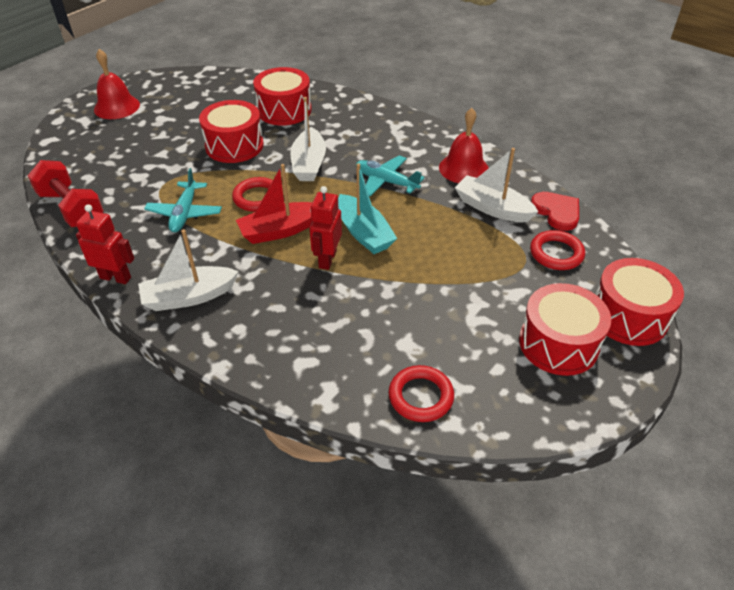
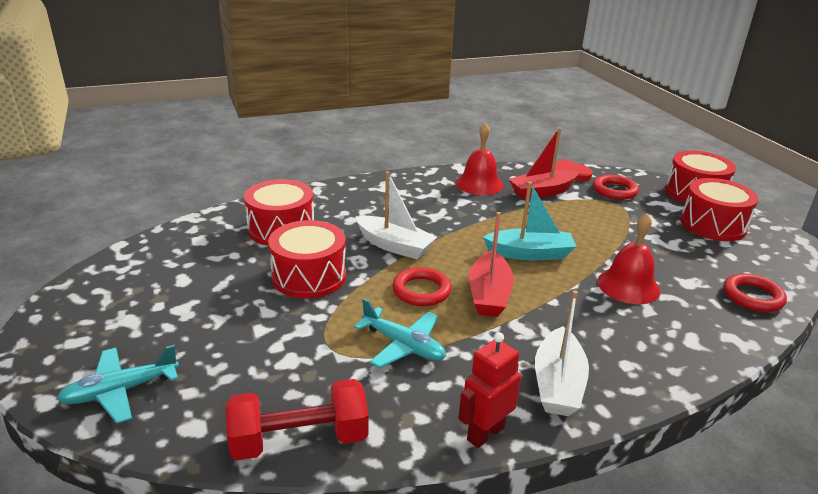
camera: 60 degrees left, 15 degrees down
(117, 107) = (97, 337): red bell -> red bell (628, 286)
(327, 259) = (553, 283): red robot -> none
(386, 182) = (464, 220): turquoise plane -> turquoise plane (121, 391)
(492, 208) = (542, 192): white boat -> red boat

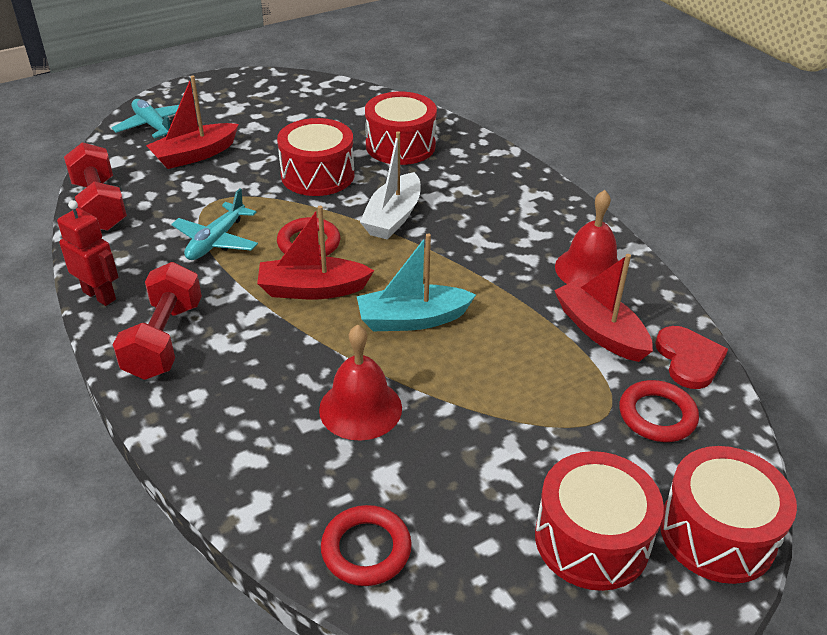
camera: 80 degrees right, 10 degrees up
(221, 356) = (195, 155): none -> red boat
(529, 254) = (412, 319): turquoise boat -> turquoise boat turned 90 degrees clockwise
(557, 384) = (164, 340): white boat -> red dumbbell

